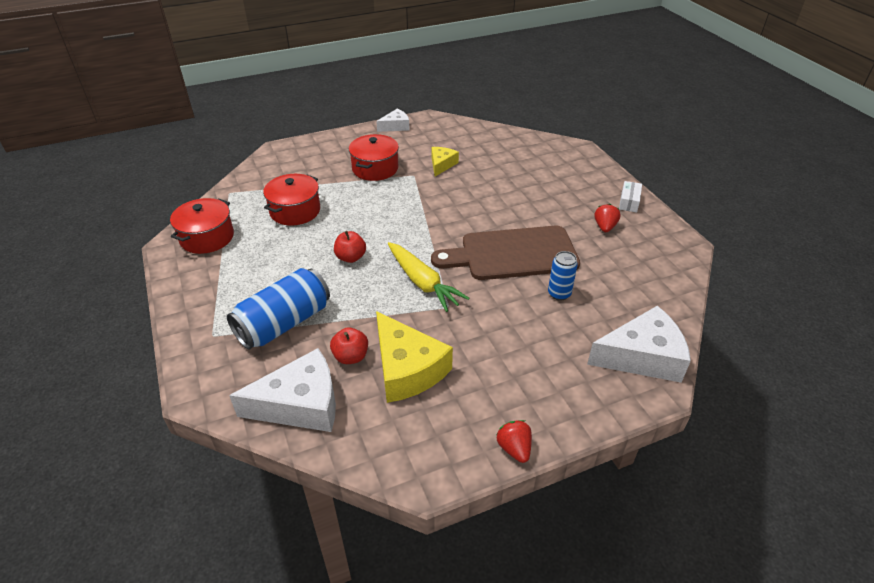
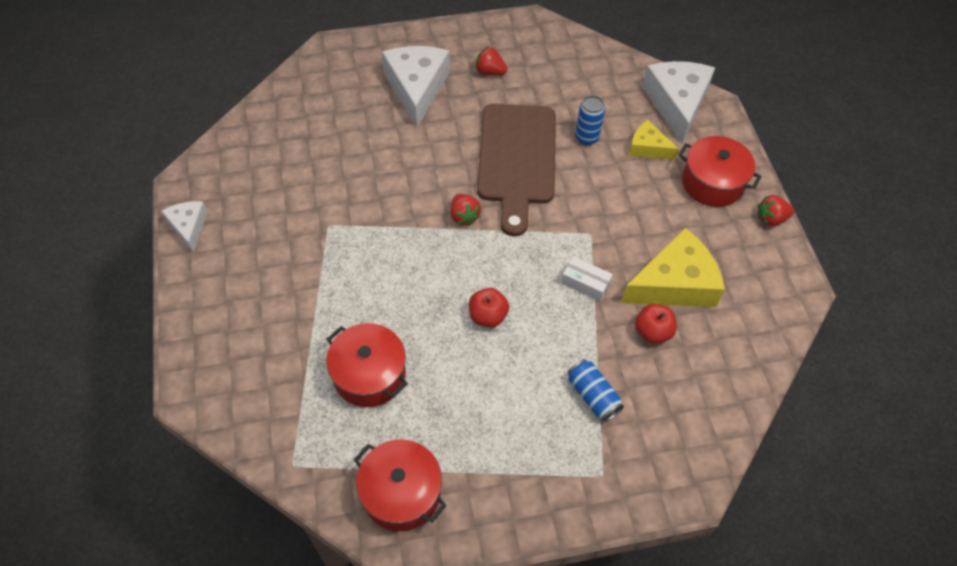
camera: 80 degrees left, 15 degrees up
(284, 323) = (593, 395): blue can -> blue can, size x0.54
(300, 404) = (713, 383): white cheese -> white cheese (417, 88)
(375, 168) = (296, 267): red pot -> red pot (712, 183)
(422, 282) = (548, 250): yellow carrot -> none
(442, 165) = (315, 190): yellow cheese -> yellow cheese (648, 147)
(442, 233) = (464, 216): none -> red strawberry
(629, 202) = (451, 39): white box -> white box (585, 283)

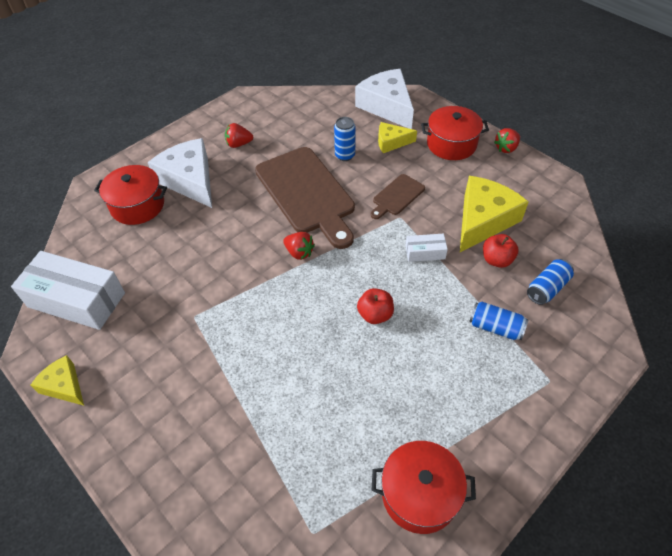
camera: 30 degrees left, 5 degrees down
(189, 227) = (64, 386): white cheese -> yellow cheese
(245, 155) = (76, 300): none -> white box
(369, 375) = (319, 414): red pot -> red pot (137, 205)
(605, 210) = (397, 196): none -> brown cutting board
(680, 389) = (547, 288): none -> blue can

